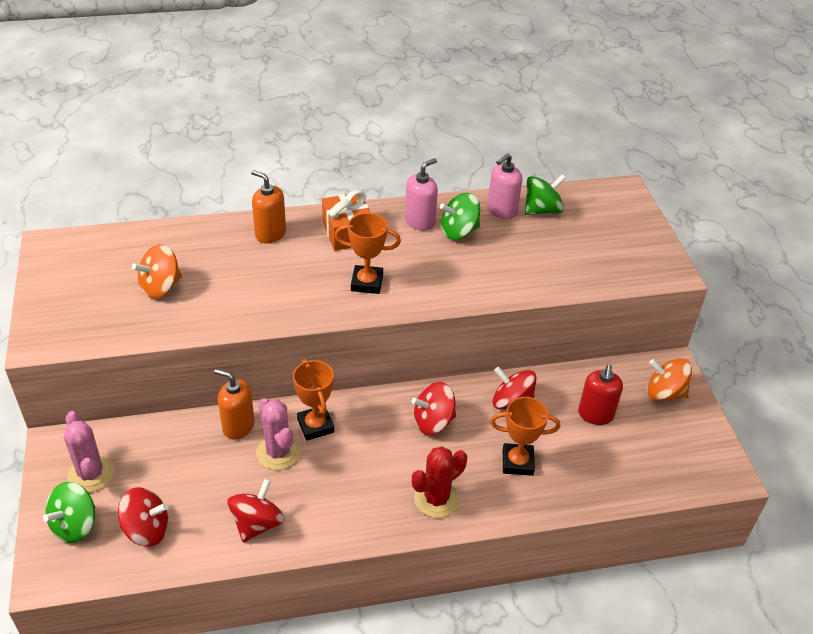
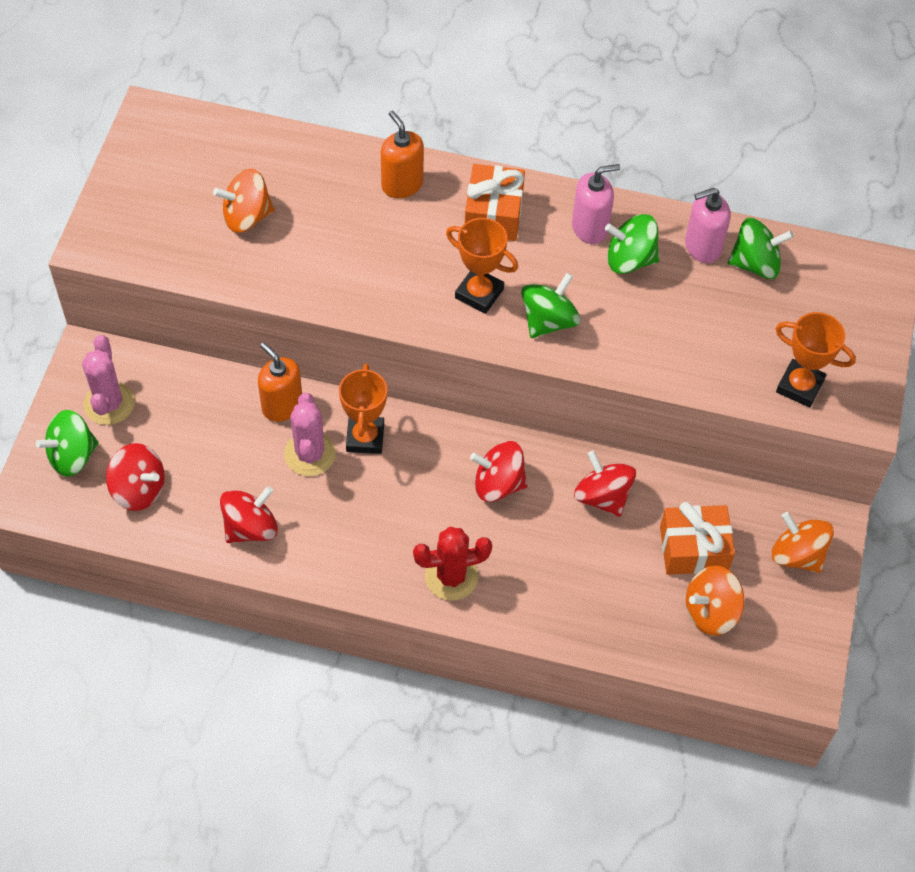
camera: 25 degrees right, 15 degrees up
(427, 284) = (548, 321): none -> green spinning top
(517, 462) = (566, 570): orange trophy -> orange trophy (799, 386)
(595, 414) = (693, 549): red soap dispenser -> orange gift
(634, 451) = (710, 611): none -> orange spinning top

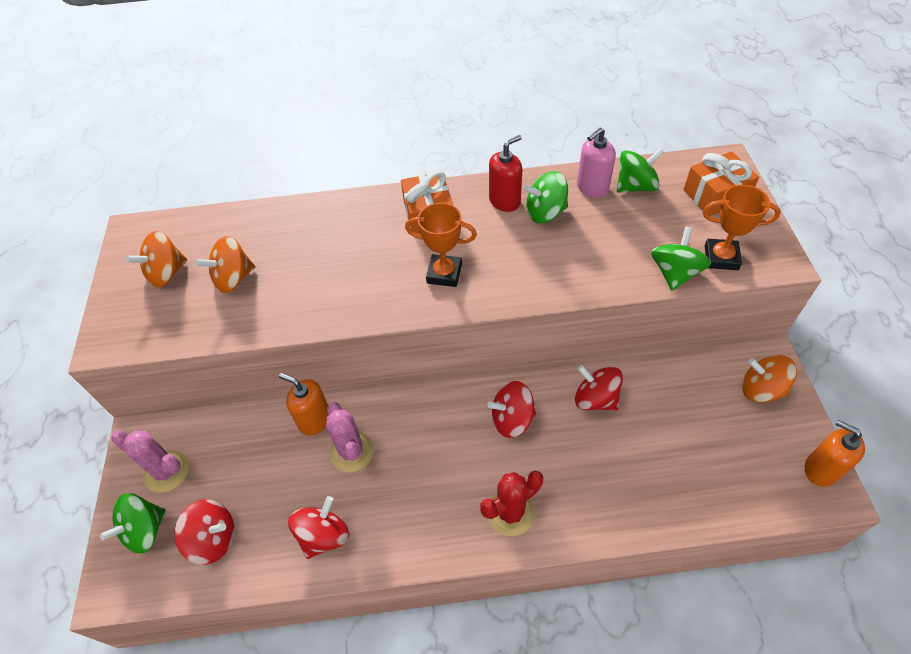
camera: 15 degrees left, 5 degrees down
(109, 403) = (167, 471): pink cactus -> pink cactus turned 45 degrees counterclockwise
(365, 437) = (391, 421): orange trophy -> none
(402, 184) = (350, 217): orange soap dispenser -> orange soap dispenser (820, 469)
(548, 321) = (508, 275): green spinning top -> green spinning top (675, 273)
(590, 228) = (505, 201): pink soap dispenser -> red soap dispenser
(693, 549) = (685, 414): orange gift -> orange gift (715, 195)
(710, 611) = (726, 460): orange spinning top -> orange spinning top (167, 273)

